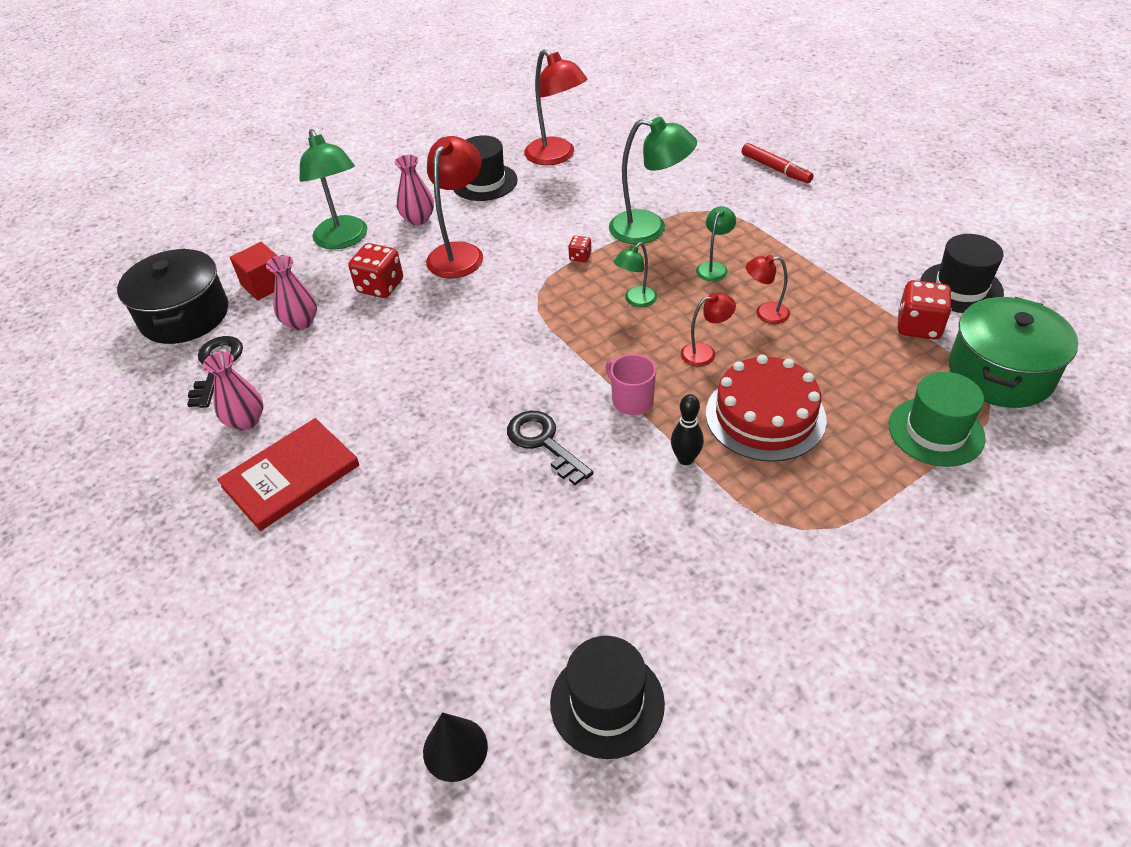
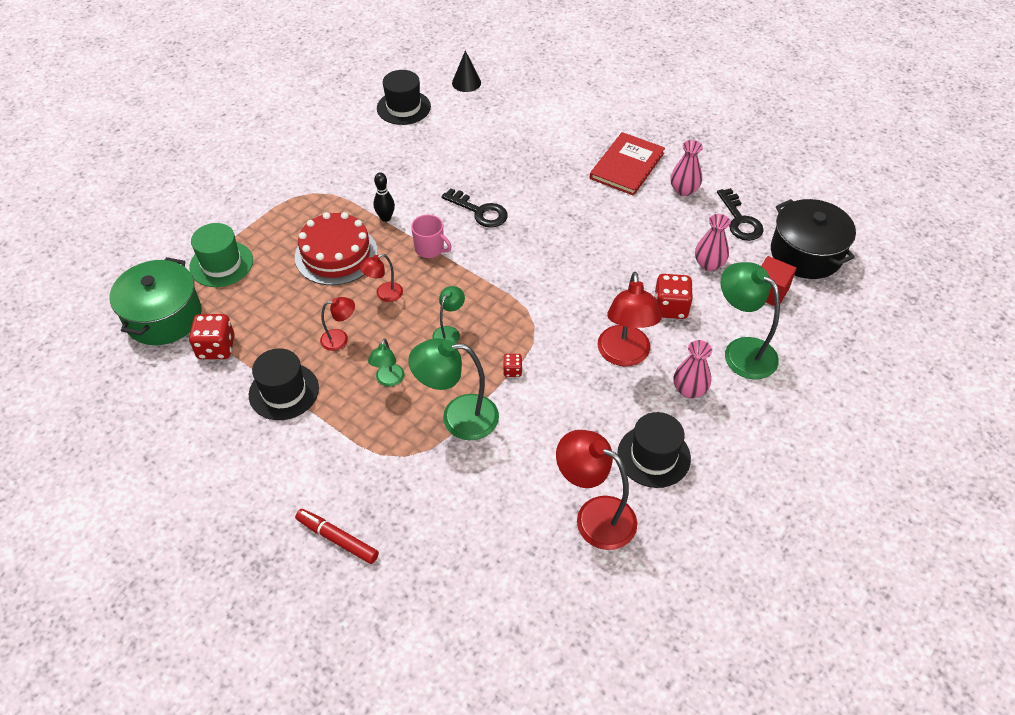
camera: 160 degrees right, 5 degrees up
(961, 288) = (171, 396): black hat -> black hat (284, 391)

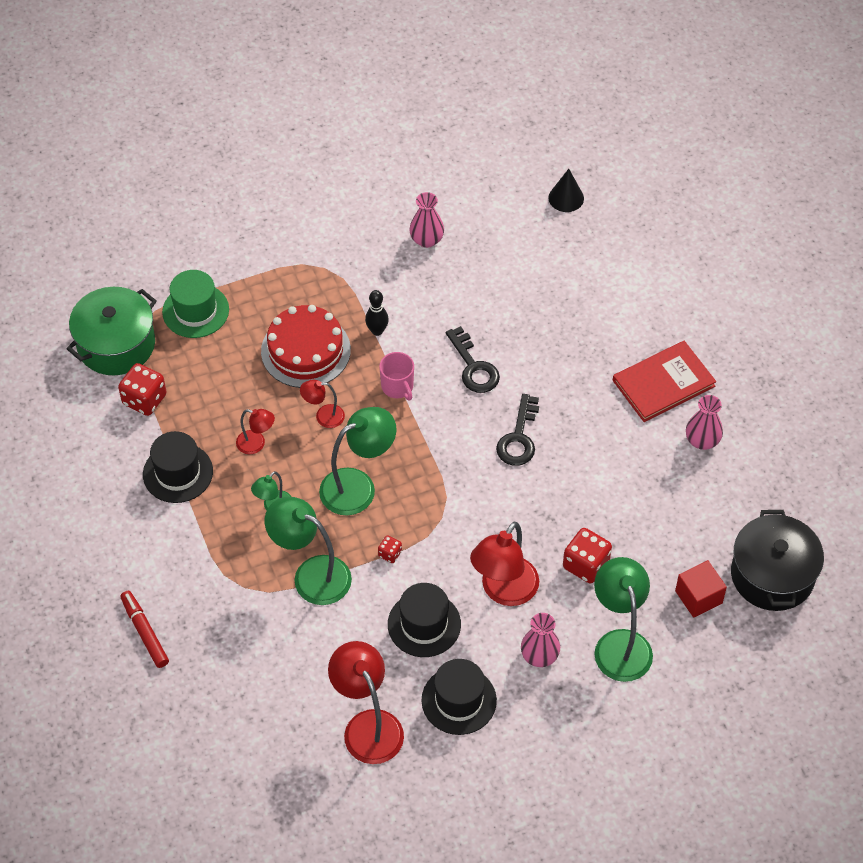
camera: 30 degrees right, 5 degrees up
(403, 107) = (478, 201): black hat -> black hat (424, 624)
(449, 332) = (358, 486): green lamp -> green lamp, size x1.90
(709, 264) = (661, 537): pink vase -> pink vase (426, 240)
(740, 220) = (733, 504): black key -> black key (518, 437)

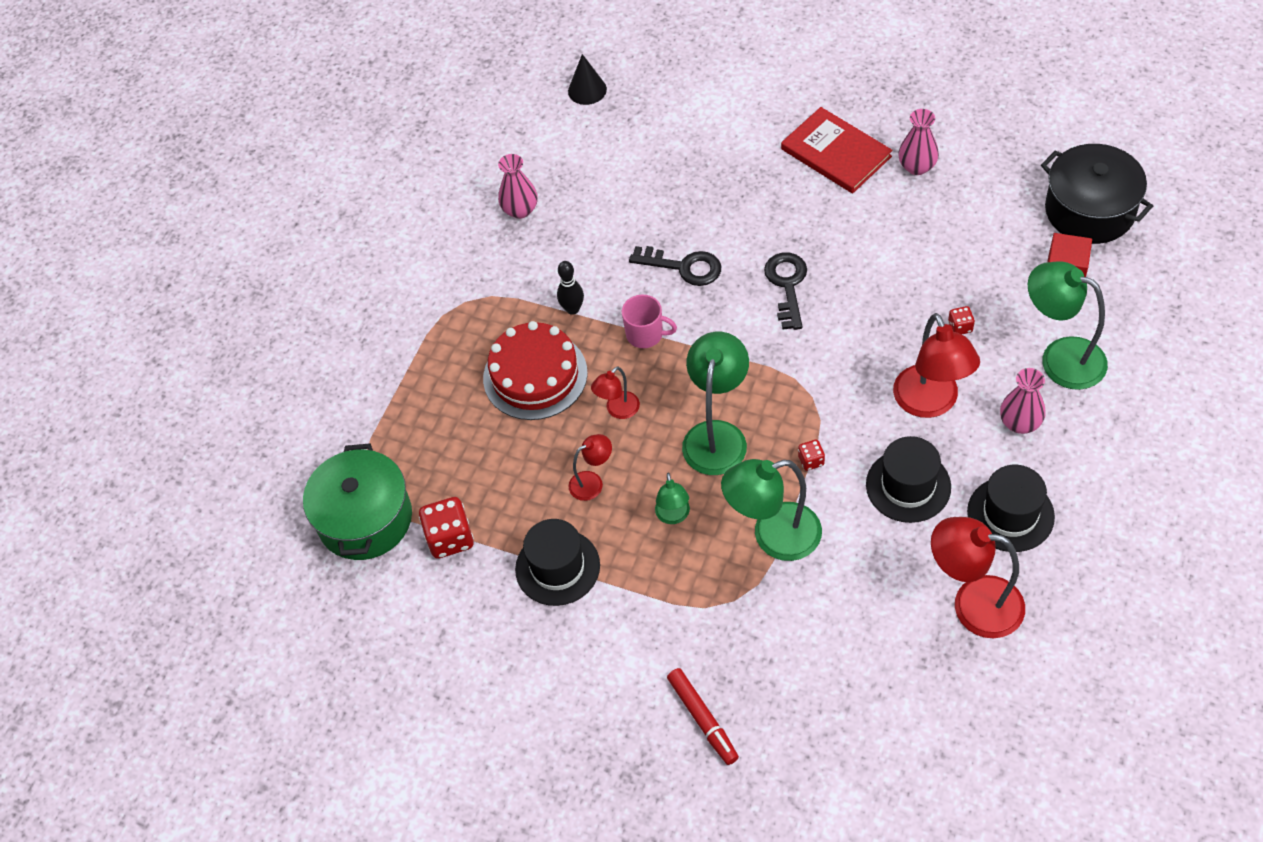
camera: 40 degrees left, 0 degrees up
(144, 632) = (703, 719): red marker -> red marker turned 135 degrees counterclockwise
(195, 311) = (400, 430): green hat -> none
(518, 437) = (787, 285): black key -> black key turned 150 degrees counterclockwise
(585, 565) = (960, 327): red dice -> red dice, size x0.51
(663, 383) = (836, 153): red book -> red book turned 60 degrees counterclockwise

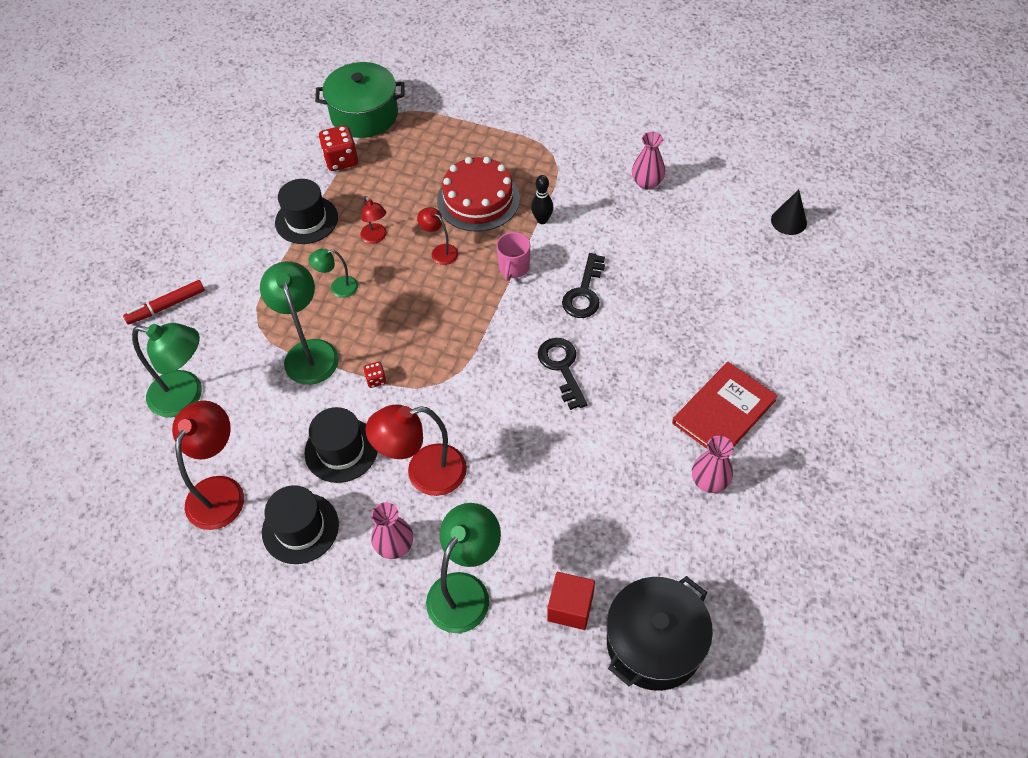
camera: 85 degrees right, 0 degrees up
(717, 435) = (409, 315): green lamp -> green lamp (186, 396)
(787, 285) = (562, 367): black key -> black key turned 105 degrees counterclockwise
(960, 327) = (507, 504): red dice -> none

